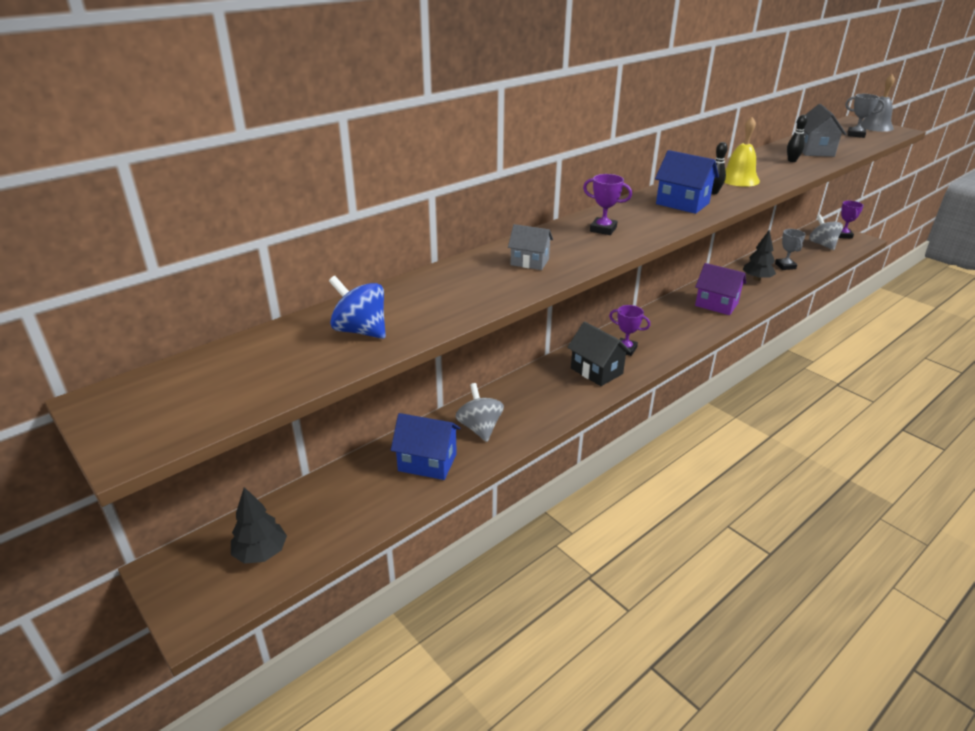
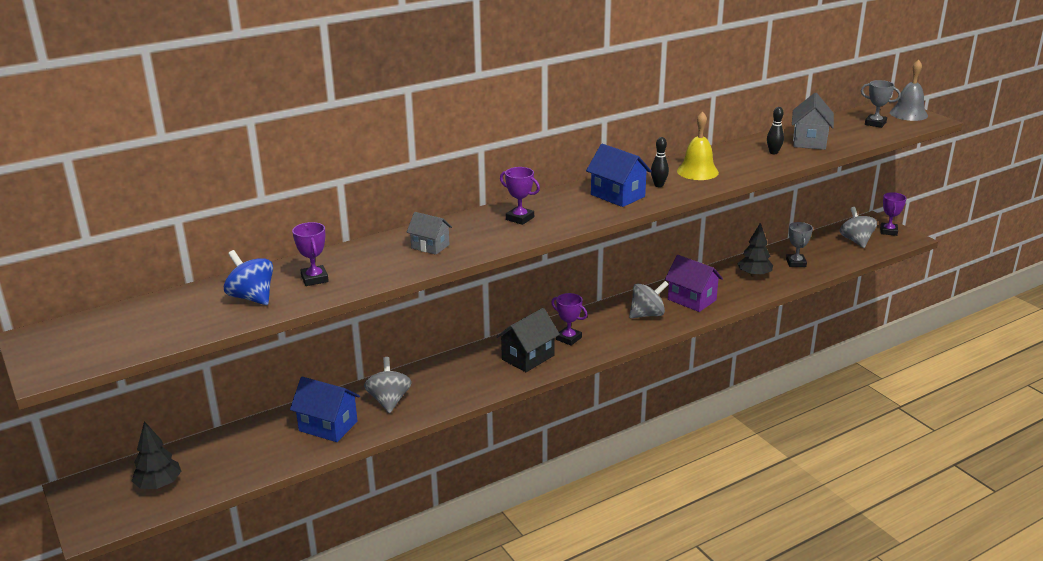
camera: 10 degrees right, 5 degrees down
(423, 304) = (314, 279): none -> purple trophy
(596, 371) = (528, 357): black house -> black house turned 75 degrees clockwise
(685, 321) = (647, 314): none -> grey spinning top

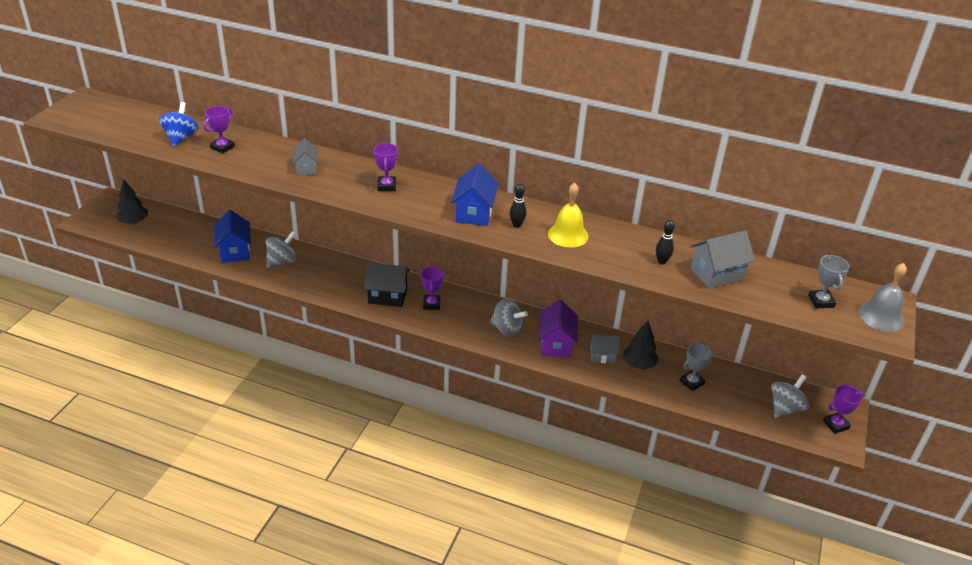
camera: 50 degrees right, 10 degrees up
(728, 286) = (602, 356): none -> grey house

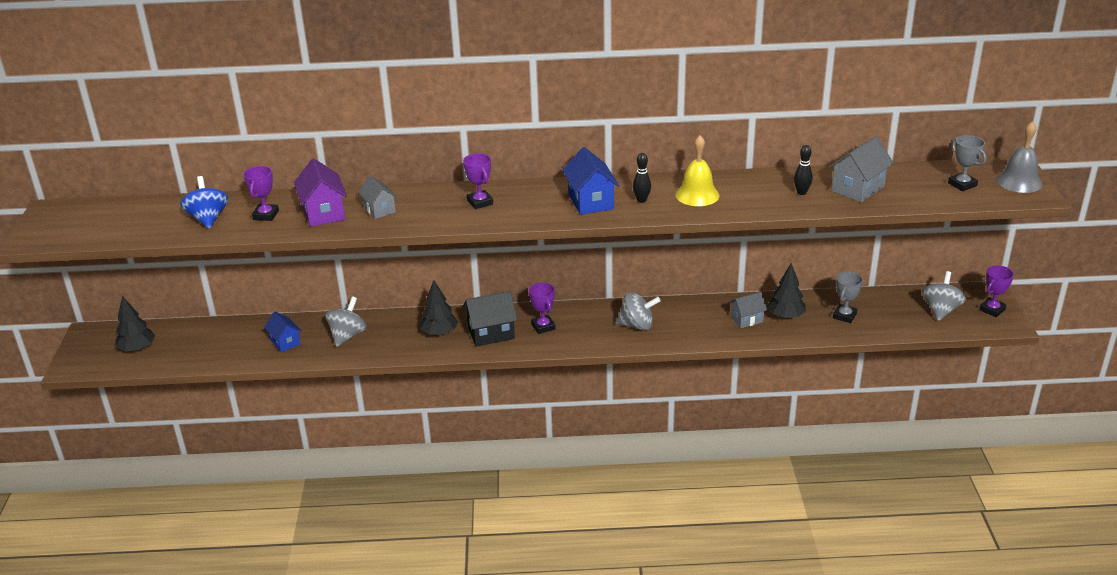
camera: 20 degrees left, 5 degrees down
(235, 251) = (285, 342): blue house -> blue house, size x0.64
(349, 282) = (439, 333): none -> black tree
(556, 344) = (695, 323): purple house -> purple house (324, 213)

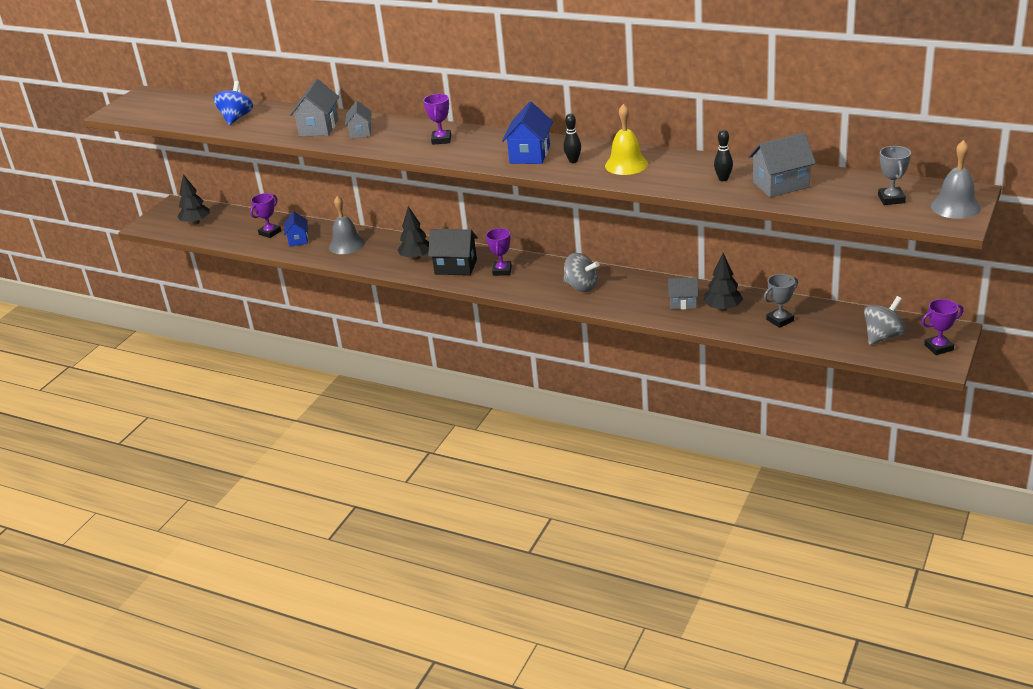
camera: 30 degrees right, 0 degrees up
(266, 215) = (277, 122): purple trophy -> purple trophy (270, 233)
(324, 213) = (319, 128): purple house -> grey house
(347, 336) = (346, 245): grey spinning top -> grey bell

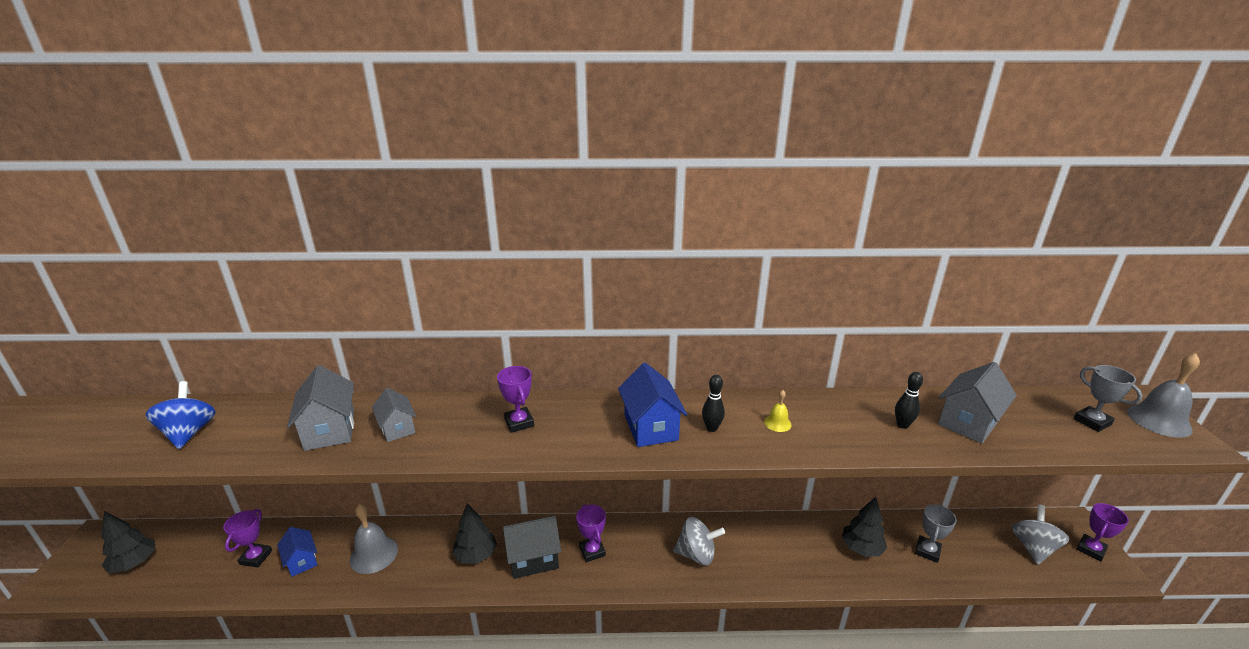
camera: 30 degrees left, 5 degrees down
(626, 165) = (777, 423): yellow bell -> yellow bell, size x0.51
(683, 303) = (818, 551): grey house -> none

